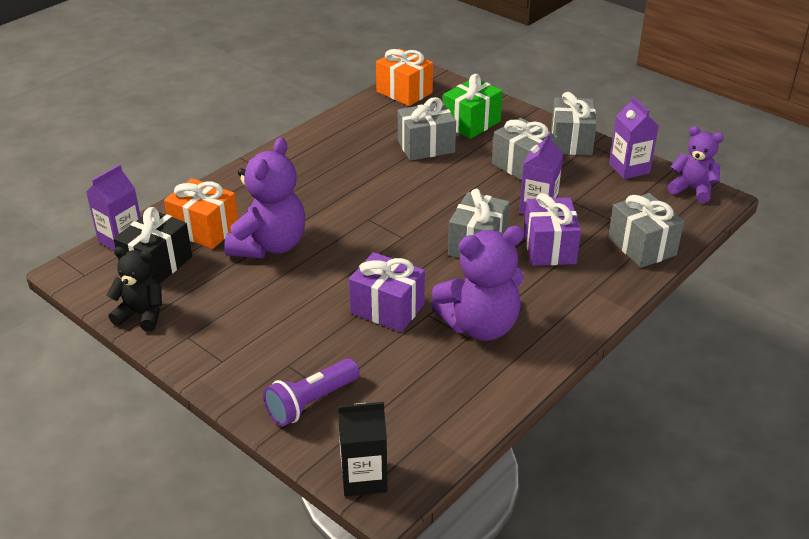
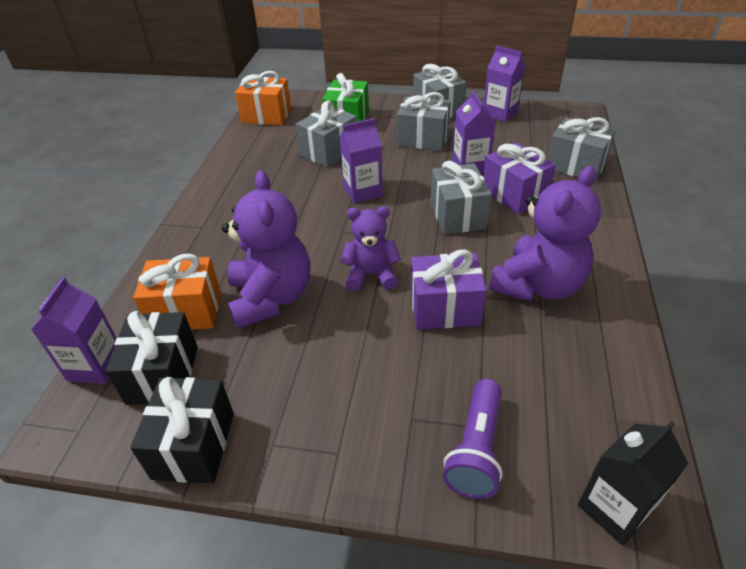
camera: 30 degrees left, 5 degrees up
(141, 314) = (194, 445): black teddy bear -> black gift
(419, 193) = (363, 191): none -> purple carton
(692, 189) = (558, 112): purple teddy bear -> purple teddy bear (371, 275)

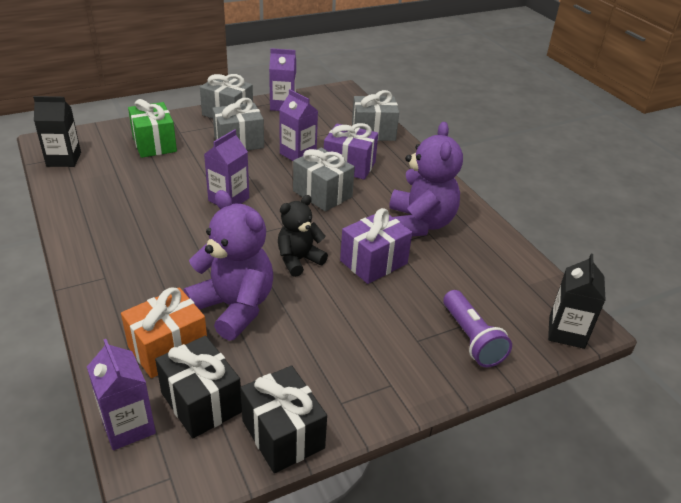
camera: 40 degrees left, 5 degrees down
(266, 116) = (64, 159): orange gift -> black carton
(329, 152) = (164, 175): grey gift -> none
(371, 275) = (299, 260): purple teddy bear -> black teddy bear

